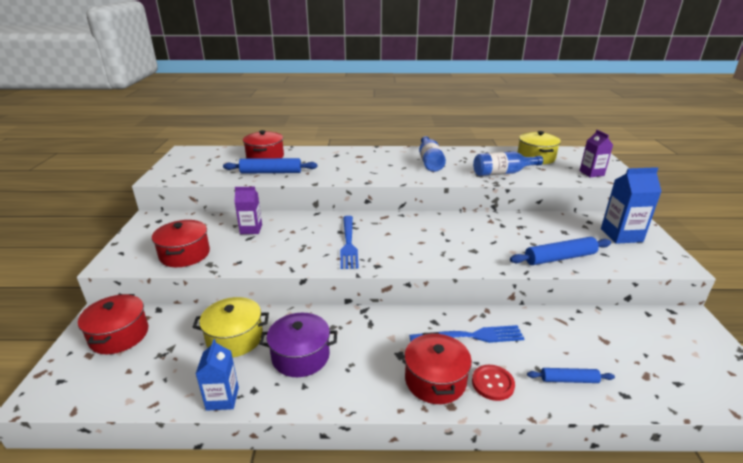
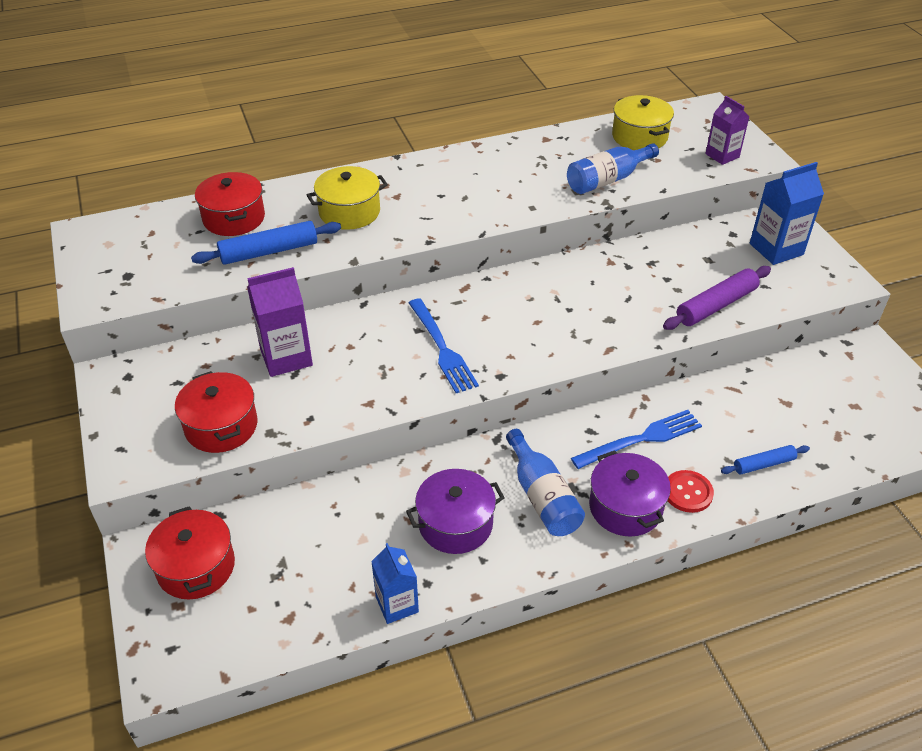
camera: 20 degrees left, 15 degrees up
(235, 338) = (357, 525): yellow pot -> yellow pot (349, 212)
(251, 229) = (286, 357): purple carton -> purple carton, size x1.51
(430, 161) = (495, 176): blue bottle -> blue bottle (542, 496)
(435, 380) = (625, 507): red pot -> purple pot
(560, 258) = (716, 305): blue rolling pin -> purple rolling pin

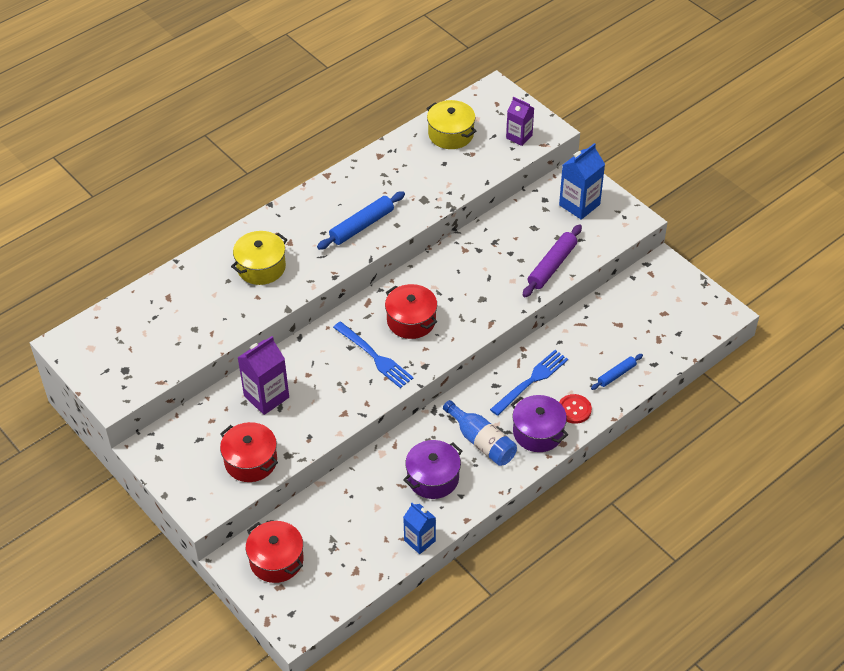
camera: 20 degrees left, 5 degrees up
(234, 218) = (175, 298): red pot -> red pot (411, 320)
(269, 251) = (219, 319): blue rolling pin -> blue rolling pin (361, 226)
(607, 180) = (442, 183): blue bottle -> none

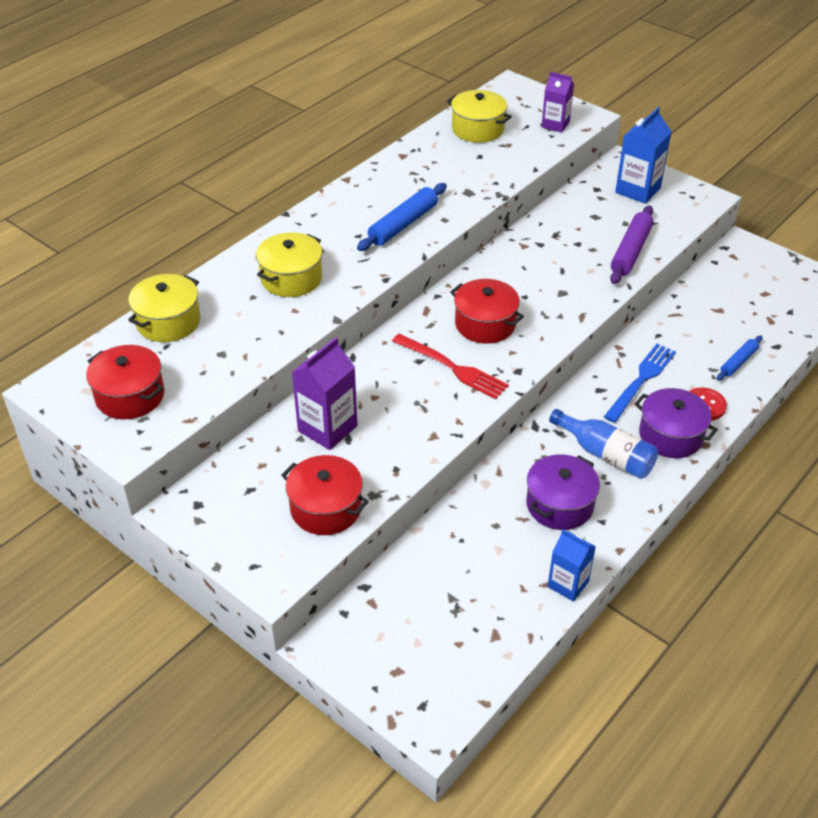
camera: 10 degrees left, 5 degrees down
(159, 295) = (168, 322): none -> yellow pot
(276, 560) = (383, 635): red pot -> red pot (130, 396)
(375, 357) = (453, 368): blue fork -> red fork

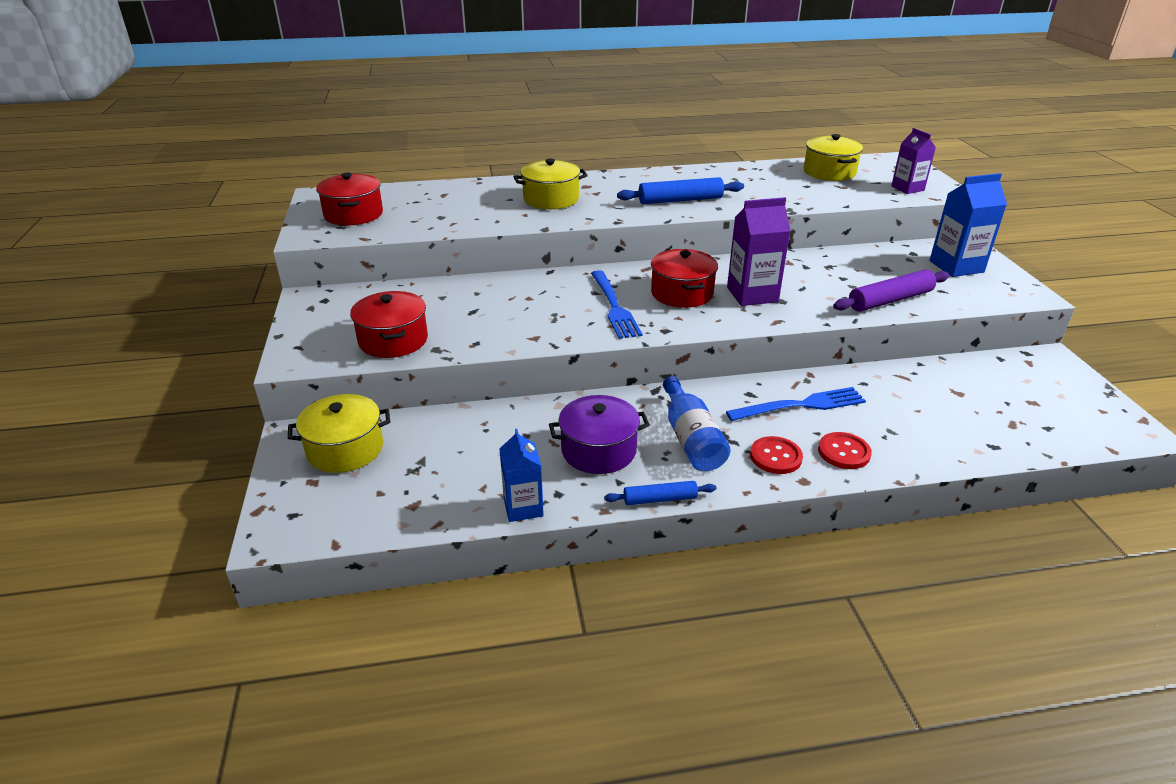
camera: 40 degrees right, 10 degrees down
(168, 322) = (437, 192): yellow pot -> yellow pot (345, 449)
(327, 428) = (468, 300): purple carton -> purple carton (752, 294)
(453, 368) = (614, 307): red fork -> blue fork
(670, 435) = (775, 457): purple pot -> red button
(738, 362) = (929, 438): blue rolling pin -> blue rolling pin (660, 499)

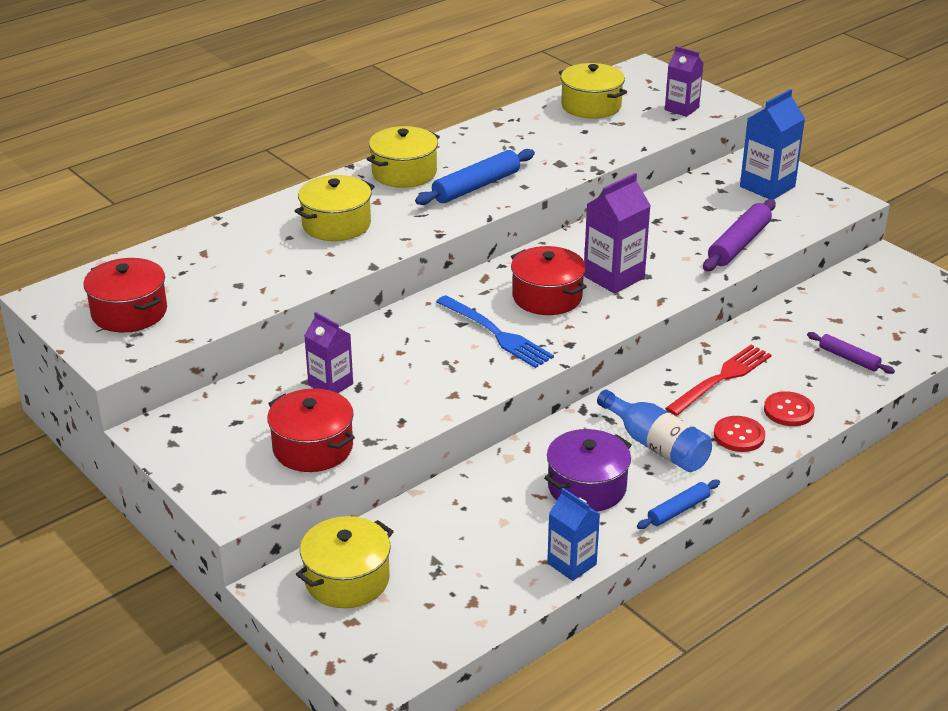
camera: 30 degrees left, 0 degrees up
(455, 304) = (330, 384): none -> purple carton
(636, 181) = (404, 173): none -> yellow pot
(801, 405) = (721, 378): blue fork -> red fork
(944, 428) = (849, 358): none -> purple rolling pin

